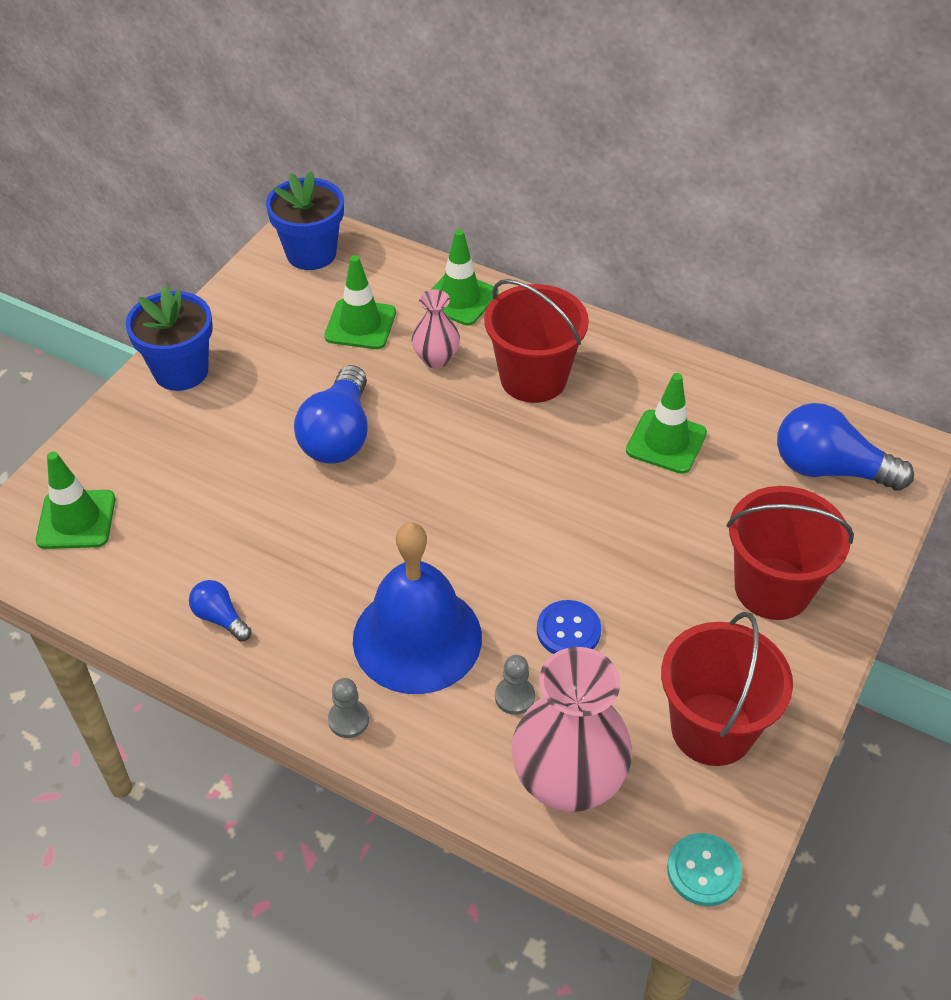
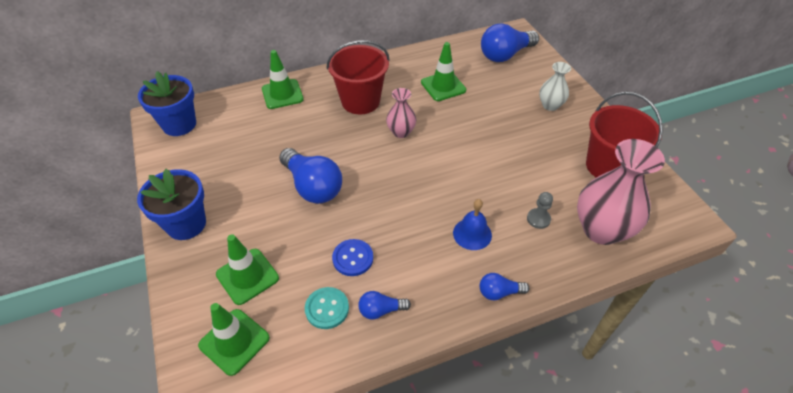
camera: 50 degrees left, 0 degrees up
(348, 720) = (499, 292): grey pawn -> blue light bulb
(360, 325) = (252, 136): green traffic cone -> green traffic cone (247, 276)
(417, 638) = (472, 234): blue bell -> blue bell, size x0.49
(436, 359) = (308, 124): pink vase -> pink vase (401, 132)
(568, 630) = (516, 178): blue button -> blue button (353, 258)
(703, 871) = (679, 214): turquoise button -> turquoise button (327, 308)
(772, 588) = (550, 105): red bucket -> white vase

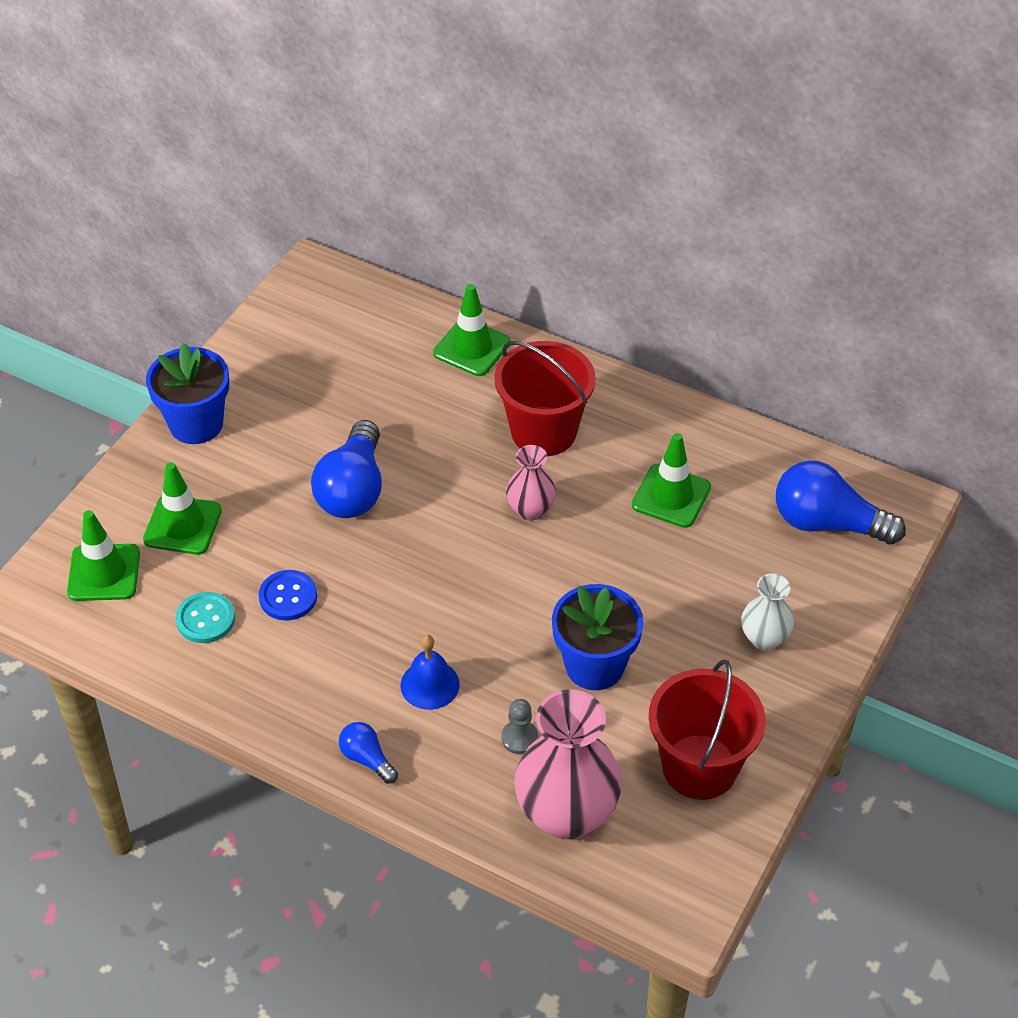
camera: 50 degrees right, 0 degrees up
(179, 124) = (321, 299): blue flower pot -> blue flower pot (594, 665)
(381, 310) = (245, 666): blue light bulb -> none

